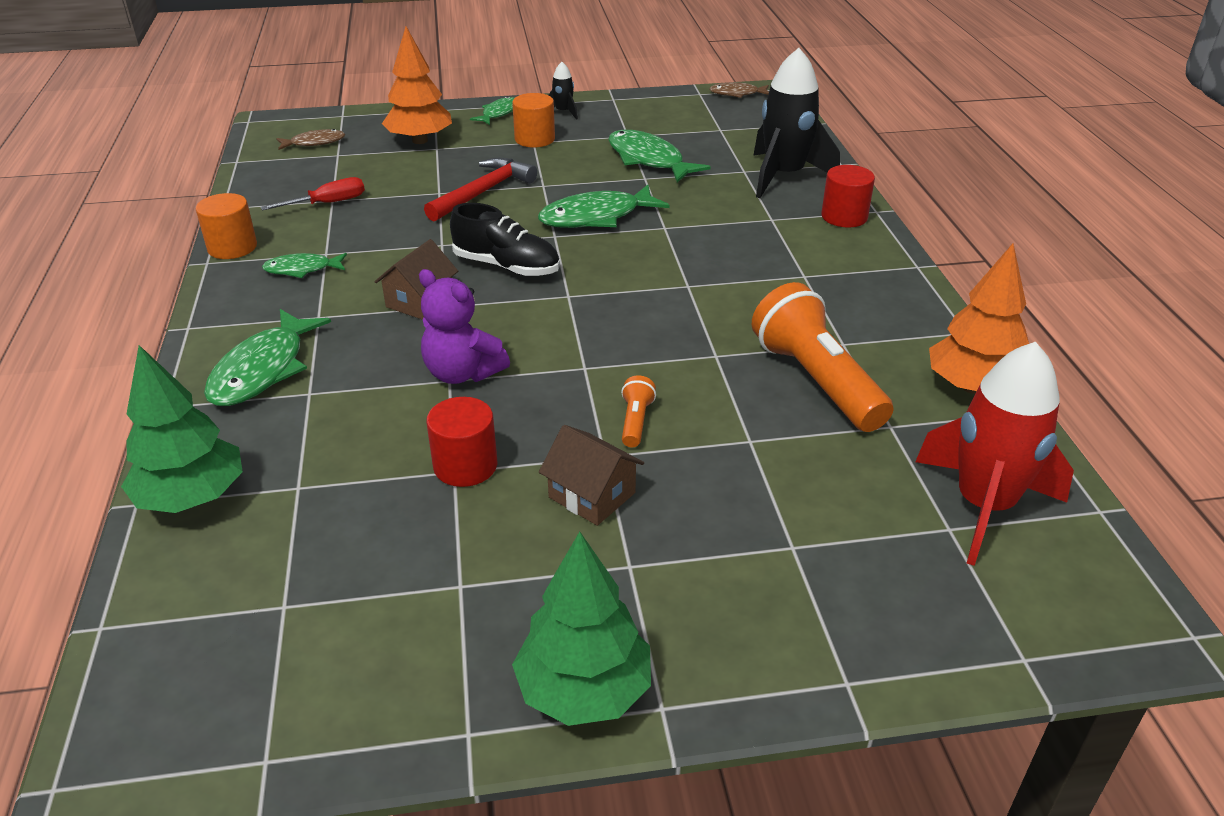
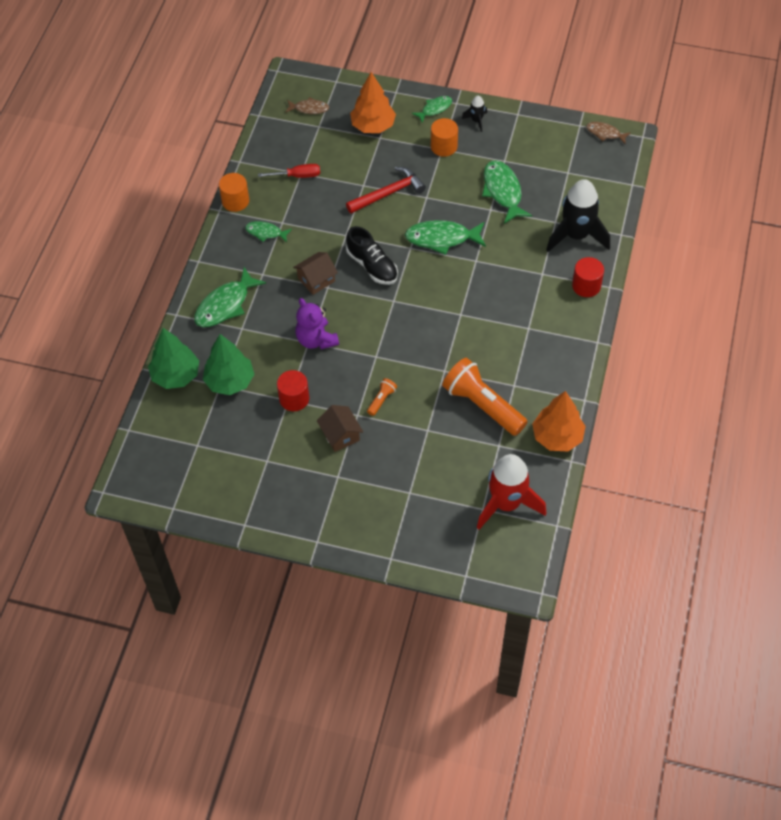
camera: 25 degrees right, 20 degrees up
(584, 690) = (292, 524): green tree -> green tree (230, 381)
(816, 381) = (482, 405): orange flashlight -> orange flashlight turned 45 degrees counterclockwise

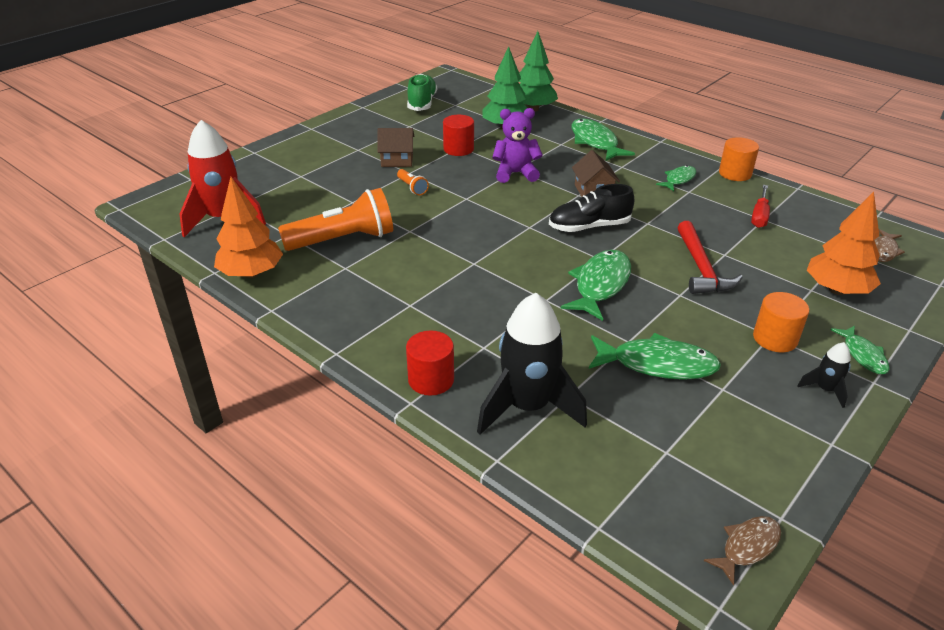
camera: 115 degrees right, 20 degrees down
(208, 475) = (422, 103): none -> green shoe

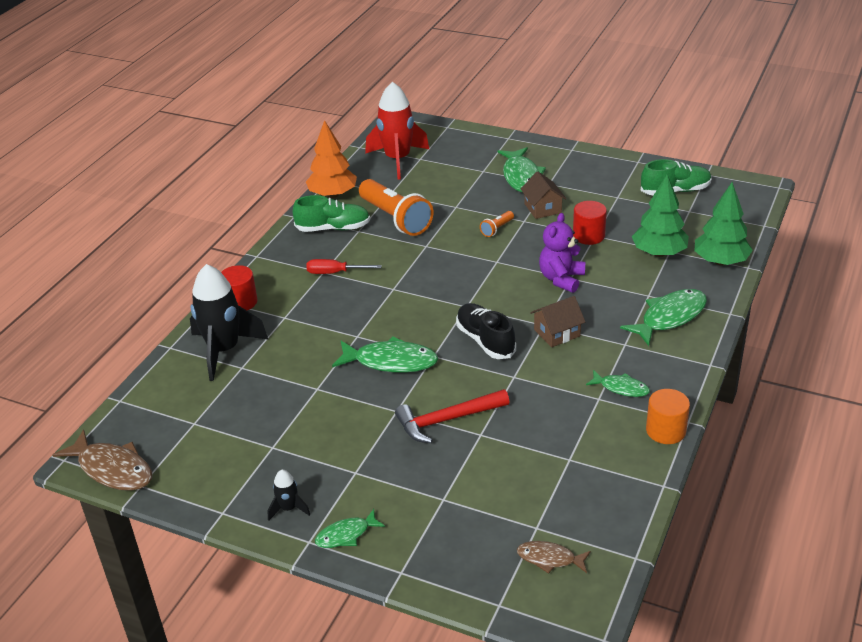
camera: 75 degrees right, 0 degrees up
(325, 284) = (333, 228): none -> green shoe
(515, 173) = (561, 279): purple teddy bear -> purple teddy bear turned 135 degrees counterclockwise
(657, 364) = (291, 408): green fish -> green fish (521, 177)
(747, 547) = (112, 469): brown fish -> brown fish, size x1.73
(759, 216) = (574, 455): red screwdriver -> red screwdriver (335, 273)
(775, 338) = (351, 475): orange cylinder -> none
(837, 290) = (450, 518): orange tree -> none

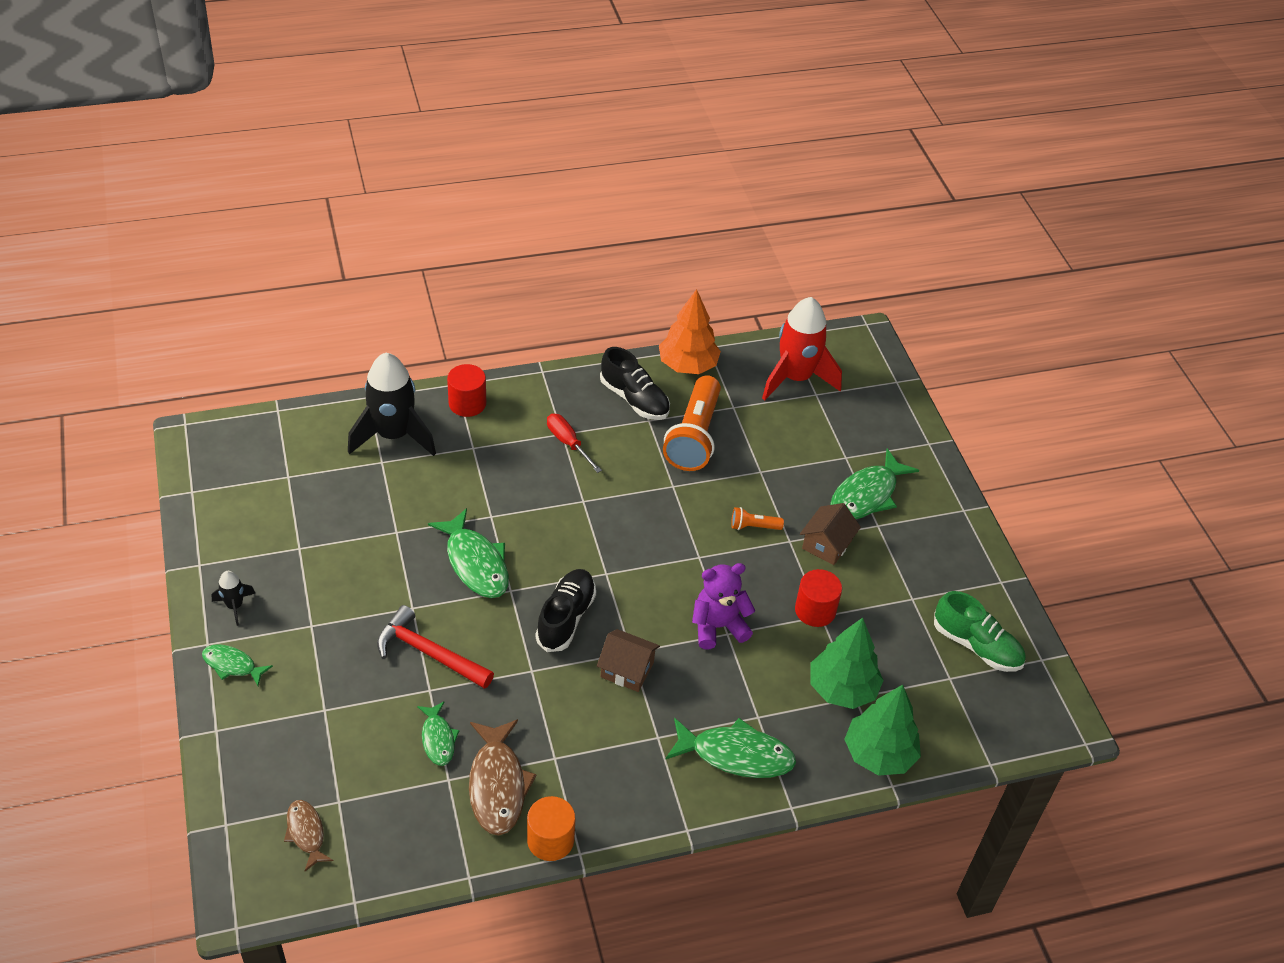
camera: 45 degrees right, 10 degrees up
(112, 469) = (196, 461): brown fish -> brown fish (497, 785)
(333, 228) = (634, 399): green shoe -> black shoe
(621, 388) = (585, 769): green fish -> green fish (438, 739)

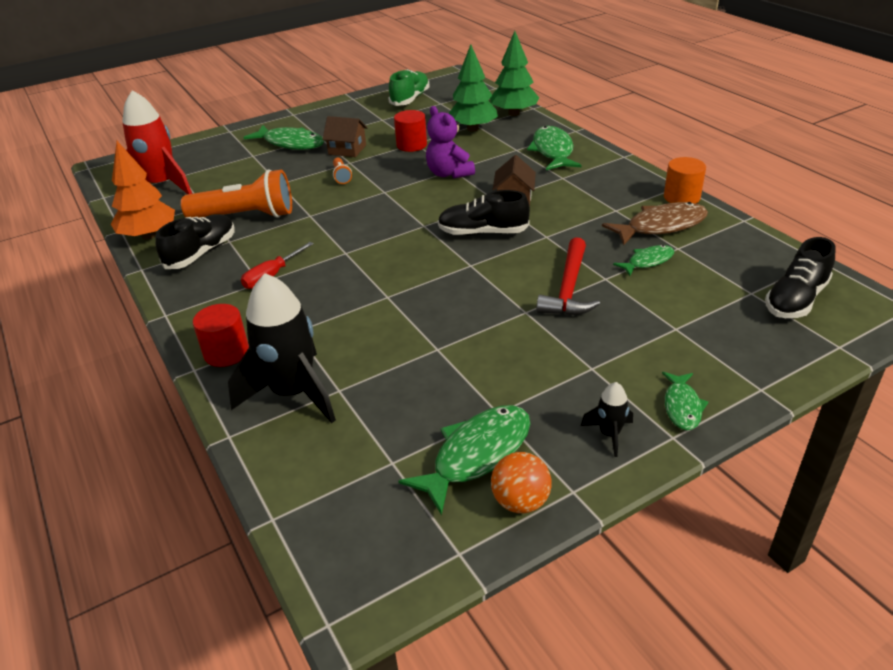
camera: 100 degrees left, 10 degrees down
(209, 533) = (520, 501): none -> orange ball
(306, 833) = (795, 300): brown fish -> black shoe
(475, 563) = (451, 290): green fish -> green fish (477, 455)

